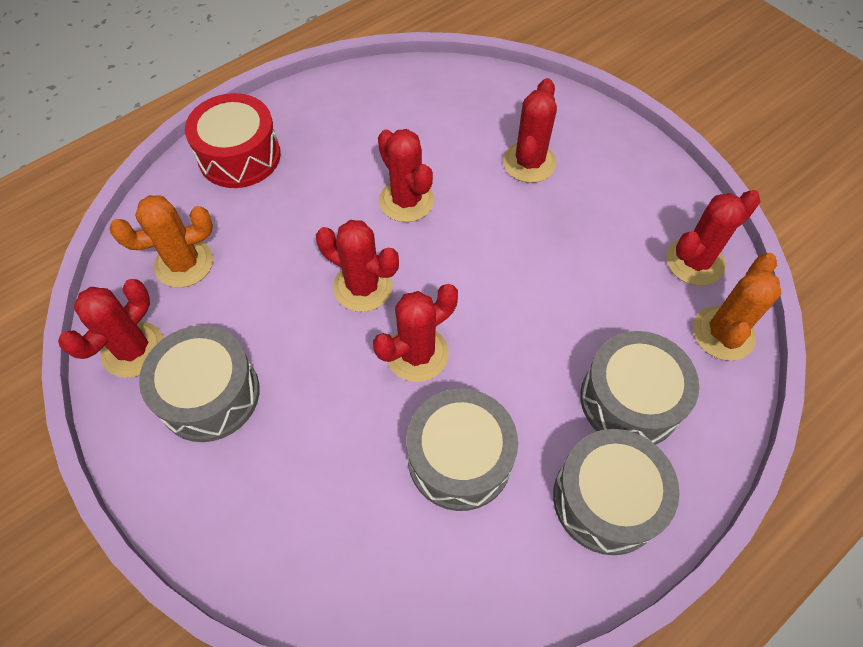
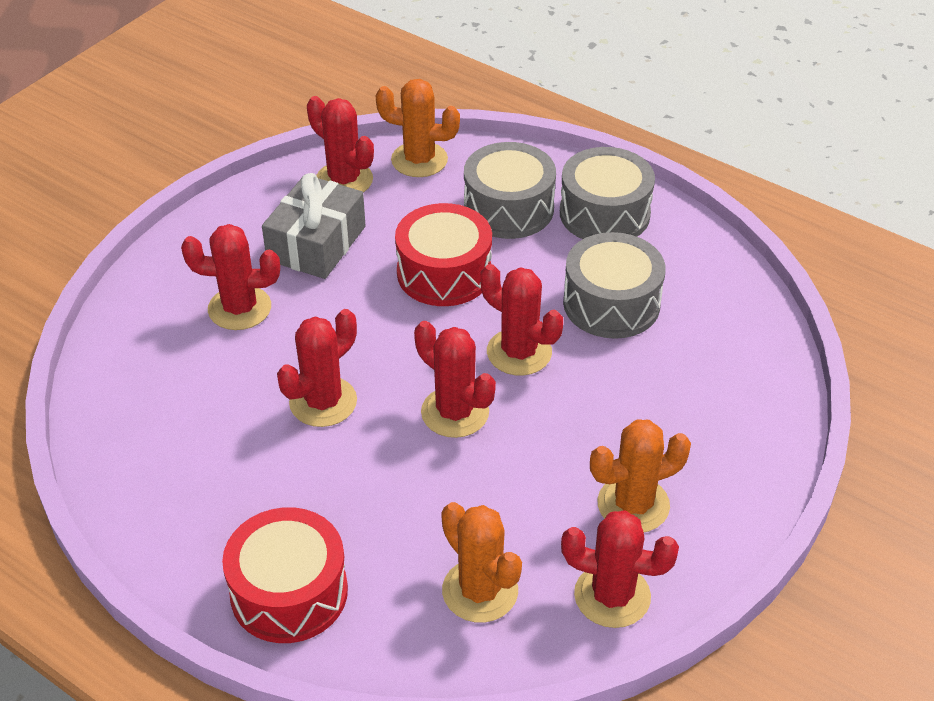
camera: 105 degrees left, 15 degrees down
(209, 394) = (633, 505): grey drum -> orange cactus
(363, 287) = (455, 412): red cactus -> red cactus turned 60 degrees counterclockwise
(540, 317) = (444, 273): none -> red drum
(602, 225) = (316, 243): none -> grey gift

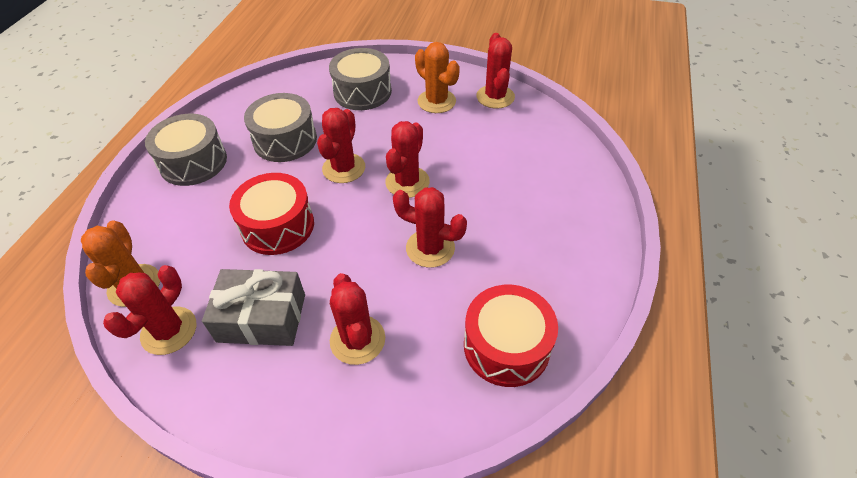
camera: 110 degrees left, 5 degrees up
(289, 592) = (578, 210): red drum -> red drum (506, 346)
(480, 591) = (523, 138): orange cactus -> none
(508, 208) = (195, 211): grey drum -> grey drum (362, 92)

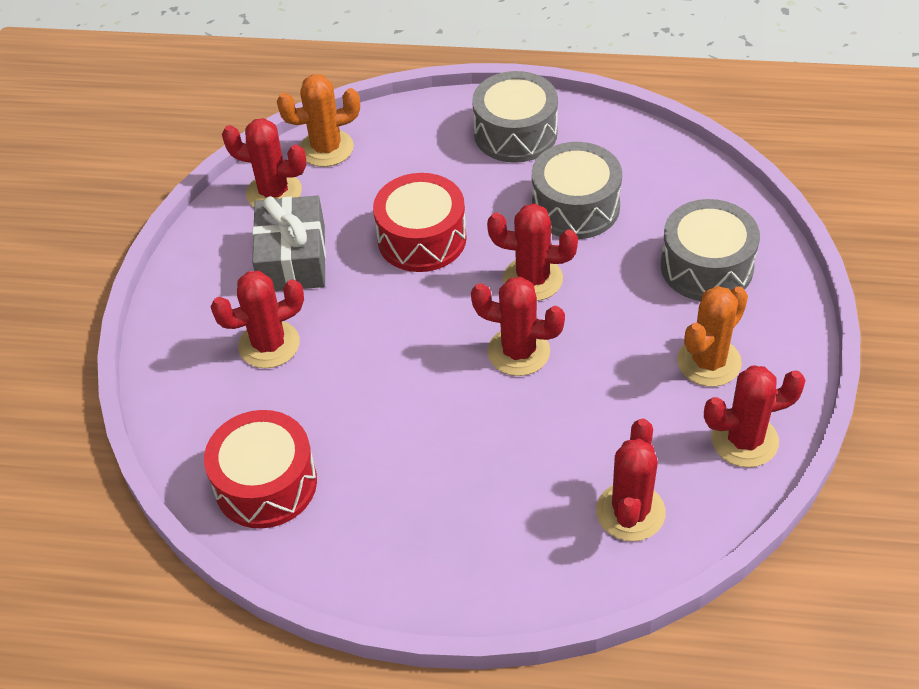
camera: 85 degrees right, 0 degrees up
(430, 248) = (404, 392): red cactus -> red cactus (630, 512)

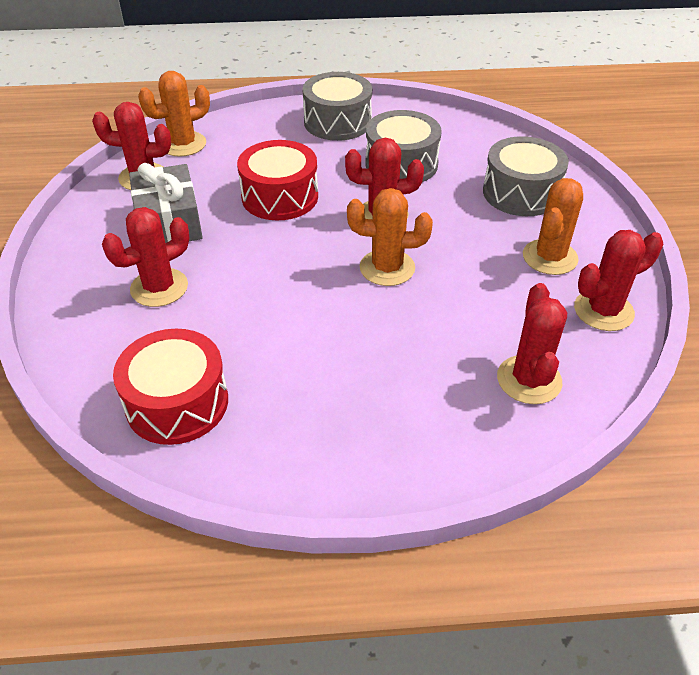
camera: 15 degrees left, 5 degrees down
(518, 352) = (387, 268): red cactus -> orange cactus

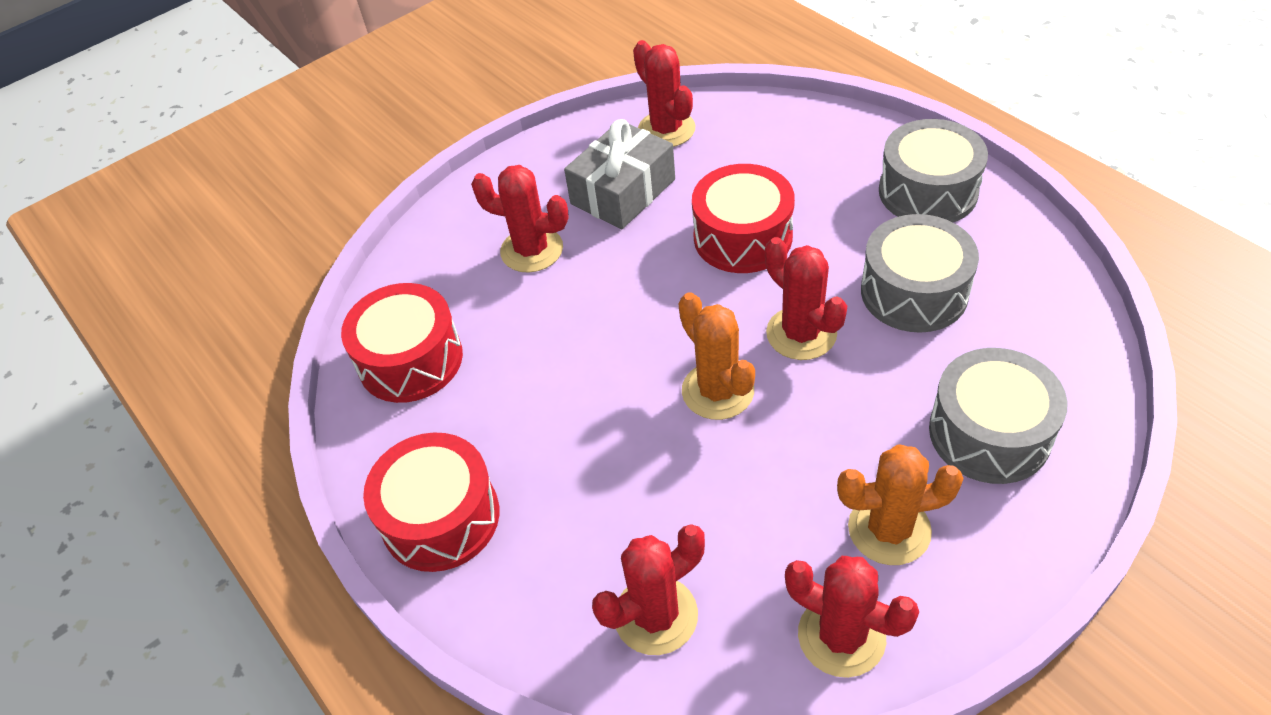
camera: 60 degrees right, 5 degrees up
(183, 144) = (746, 116): orange cactus -> none
(348, 454) = (440, 517): none -> red drum

